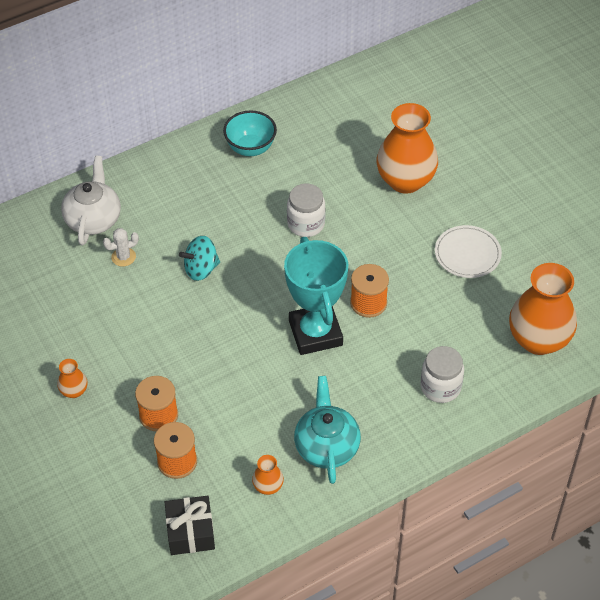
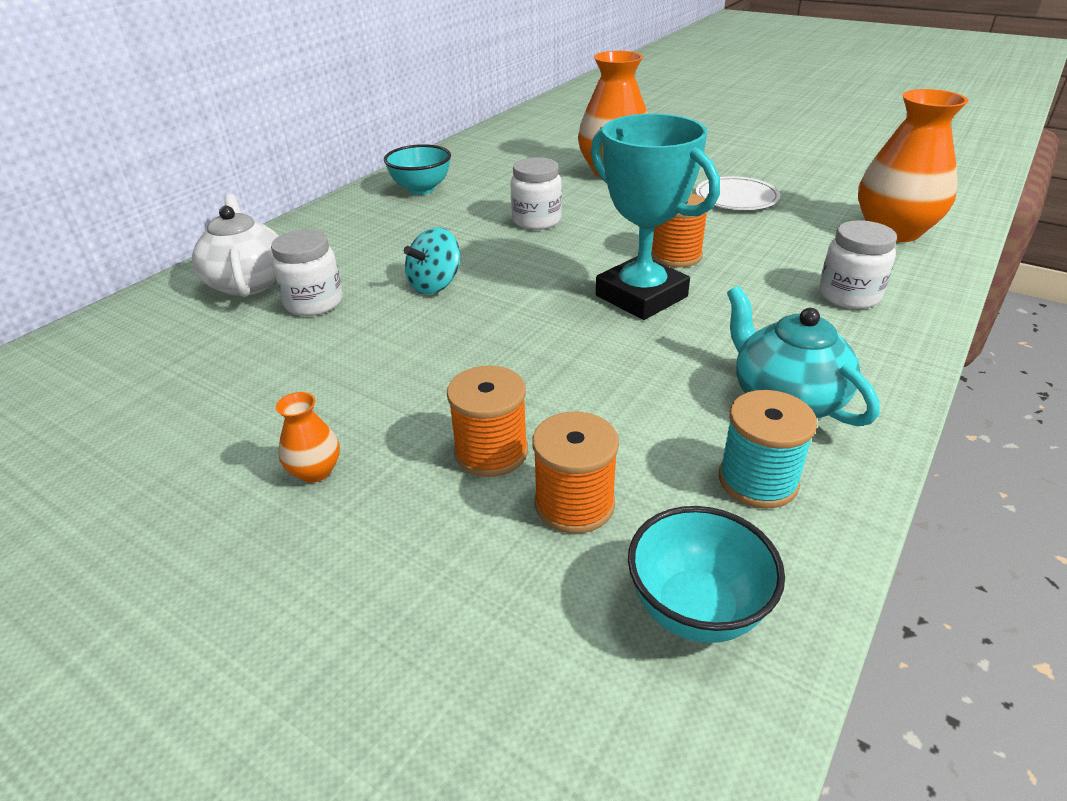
camera: 25 degrees left, 15 degrees down
(123, 257) = (314, 303): white cactus -> white jar
(190, 532) = (696, 609): black gift -> turquoise bowl
(268, 486) = (757, 480): orange vase -> turquoise spool

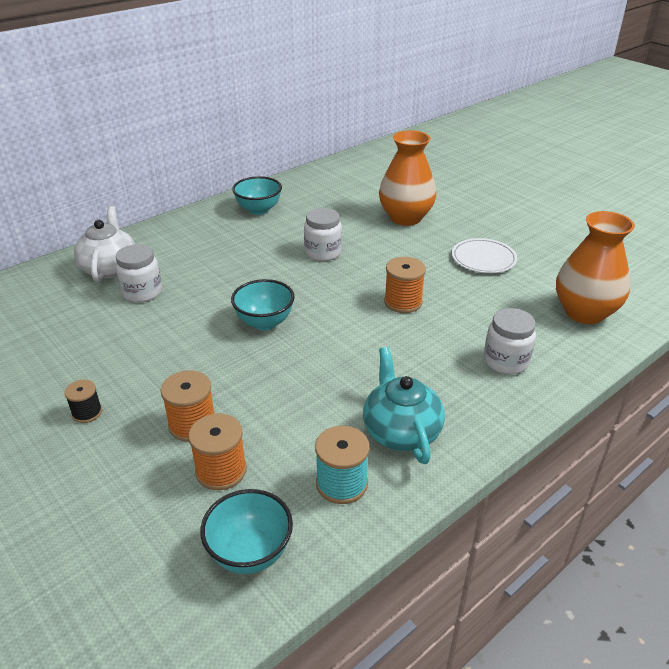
camera: 15 degrees right, 0 degrees up
(315, 471) = (87, 412): orange vase -> black spool
(435, 285) = (225, 294): turquoise spinning top -> none
(512, 308) = (264, 322): none -> turquoise bowl
(641, 296) = (356, 331): turquoise trophy -> none

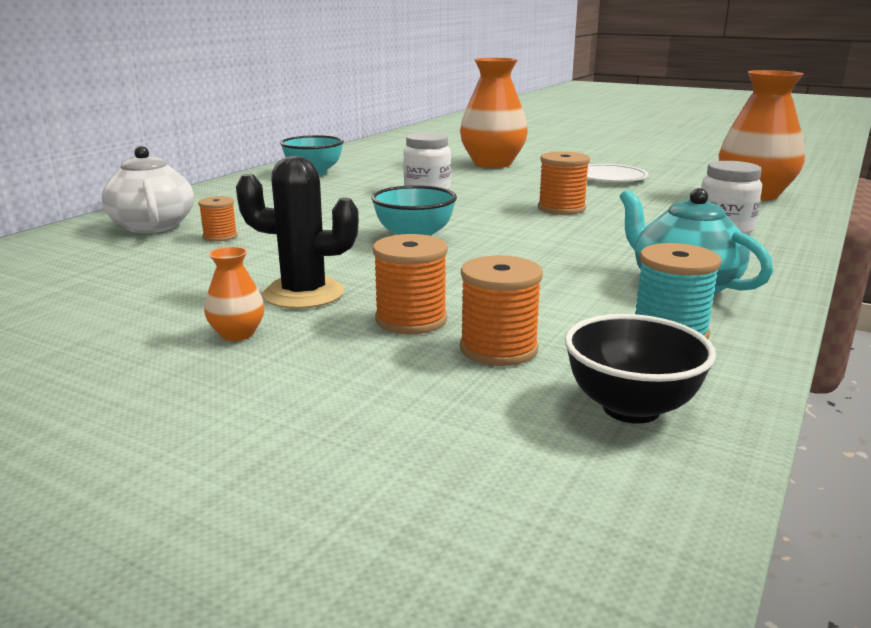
camera: 20 degrees left, 15 degrees down
(87, 412) = (237, 334): black spool -> orange vase
(142, 292) = (220, 236): white jar -> orange spool
(150, 377) = (304, 294): none -> black cactus
(250, 553) = (631, 408): turquoise bowl -> black bowl

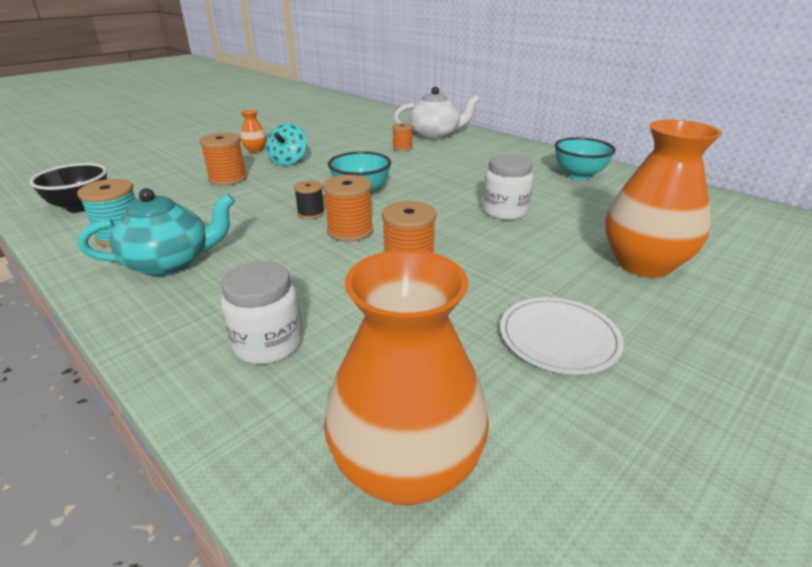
camera: 105 degrees right, 10 degrees up
(304, 294) = (288, 161): black cactus -> turquoise spinning top
(496, 250) = (311, 213): none -> black spool
(498, 349) = (171, 191): orange spool -> orange spool (350, 231)

